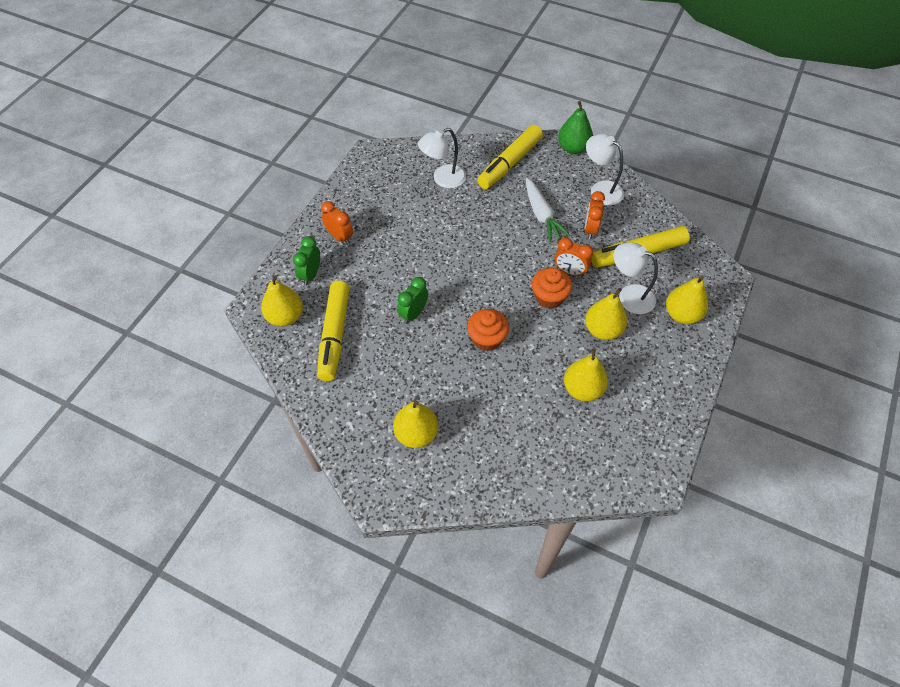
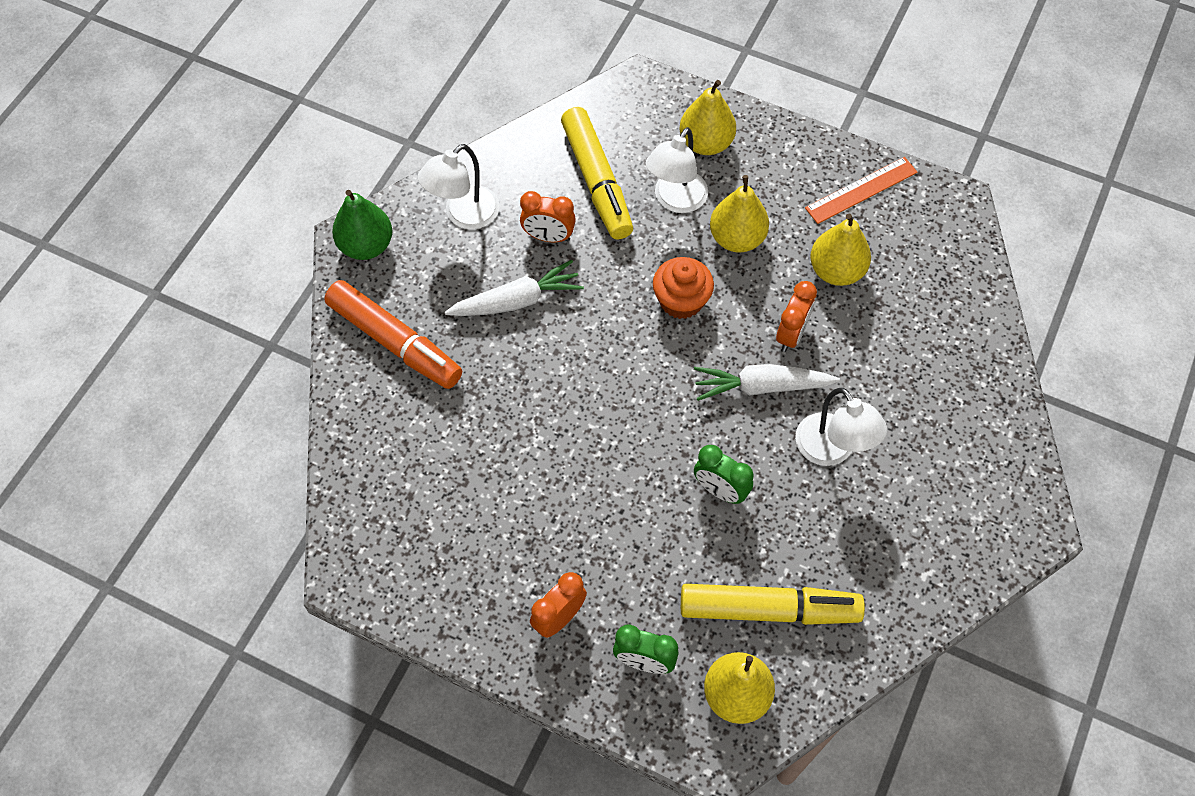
camera: 90 degrees left, 5 degrees up
(416, 434) = (930, 481): yellow pear -> none
(443, 179) = (426, 448): white lamp -> white lamp (832, 450)
(487, 339) = (761, 386): orange cupcake -> white carrot
(510, 163) = (395, 342): yellow marker -> orange marker
(570, 271) = (632, 270): orange clock -> orange clock (791, 334)
(657, 411) = (861, 190): none -> orange ruler

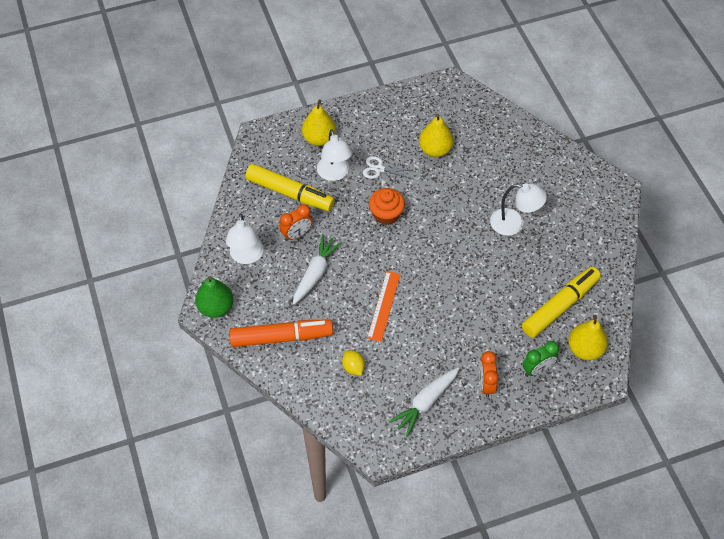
camera: 45 degrees left, 5 degrees down
(431, 450) = (353, 367): none -> yellow lemon
(720, 490) = (490, 277): green clock -> none
(737, 238) = (379, 169): yellow pear -> white scissors
(761, 386) = (459, 222): white carrot -> white carrot (425, 403)
(791, 334) = (446, 191): orange clock -> none
(861, 190) = (407, 108): orange ruler -> orange ruler (384, 306)

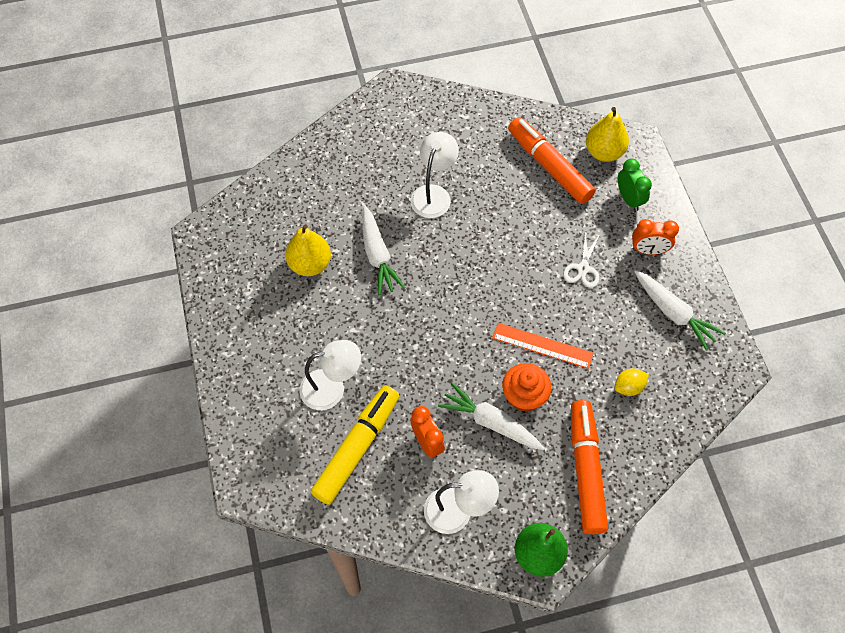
camera: 85 degrees left, 5 degrees up
(319, 139) = (267, 404): yellow pear -> none
(379, 169) = (332, 332): white scissors -> white scissors (583, 268)
(386, 214) = (405, 330): orange cupcake -> orange cupcake (524, 396)
(449, 191) = (378, 255): none -> white carrot
(560, 306) = (549, 166): yellow marker -> orange marker

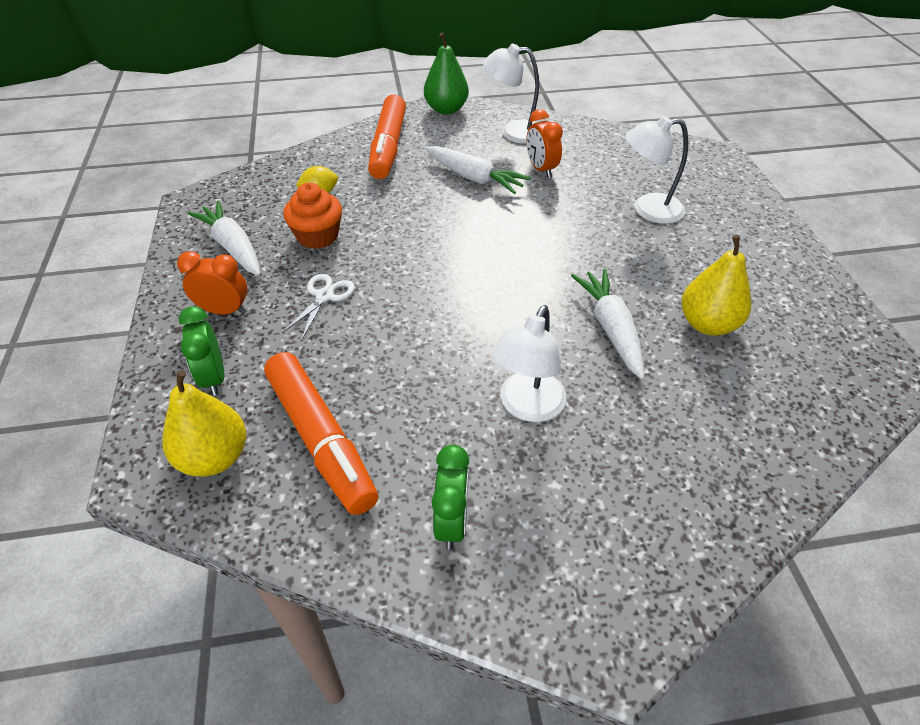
camera: 175 degrees left, 15 degrees down
(357, 448) = (612, 169): yellow marker -> none
(469, 130) = (452, 522): none -> green clock
(524, 396) = (435, 193): orange cupcake -> orange cupcake (317, 236)
(542, 345) = (403, 229): orange ruler -> none

